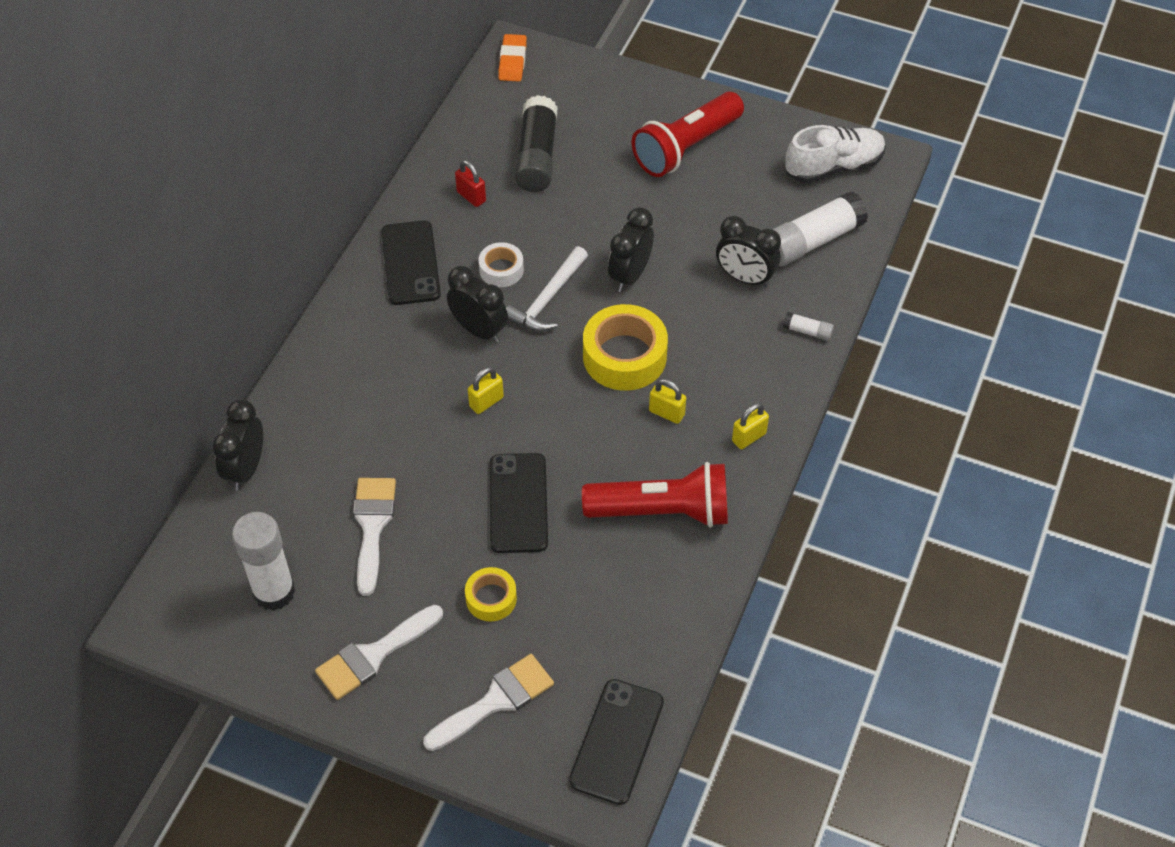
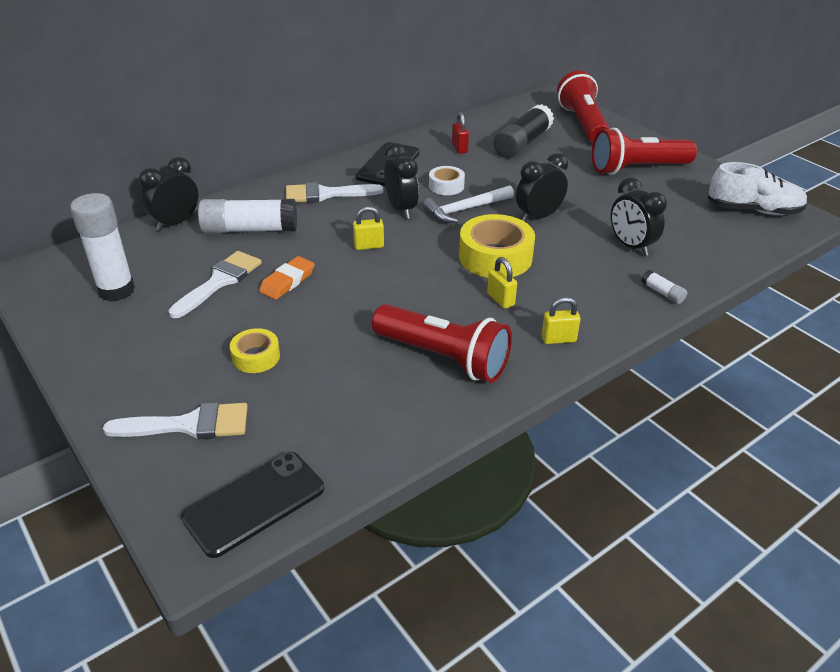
camera: 30 degrees right, 15 degrees down
(373, 655) = (136, 354): white brush -> white brush (326, 194)
(512, 61) = (545, 101): orange eraser -> orange eraser (287, 281)
(518, 503) = (335, 309): black phone -> none
(582, 88) = (582, 123): none -> red flashlight
(812, 241) = (705, 244): white glue stick -> white glue stick (250, 229)

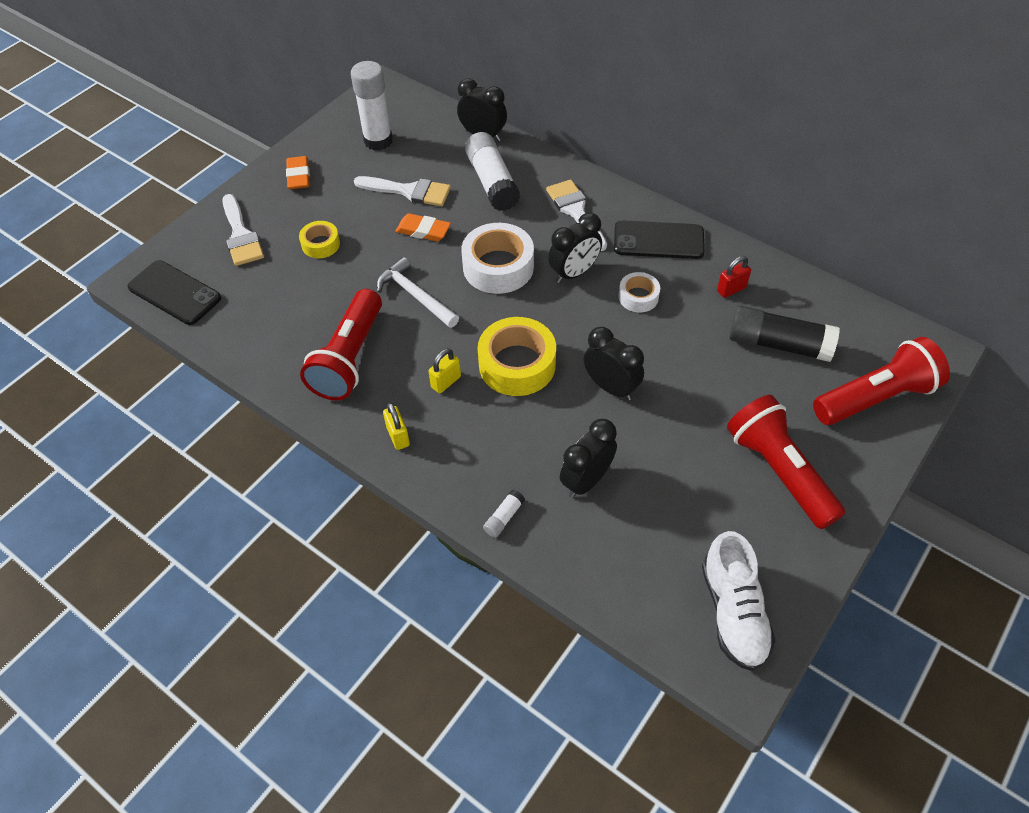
camera: 75 degrees right, 15 degrees up
(120, 360) = (298, 176): none -> orange eraser
(369, 246) = (498, 267): yellow padlock -> white tape
(465, 209) = (597, 323): white hammer -> white hammer (415, 295)

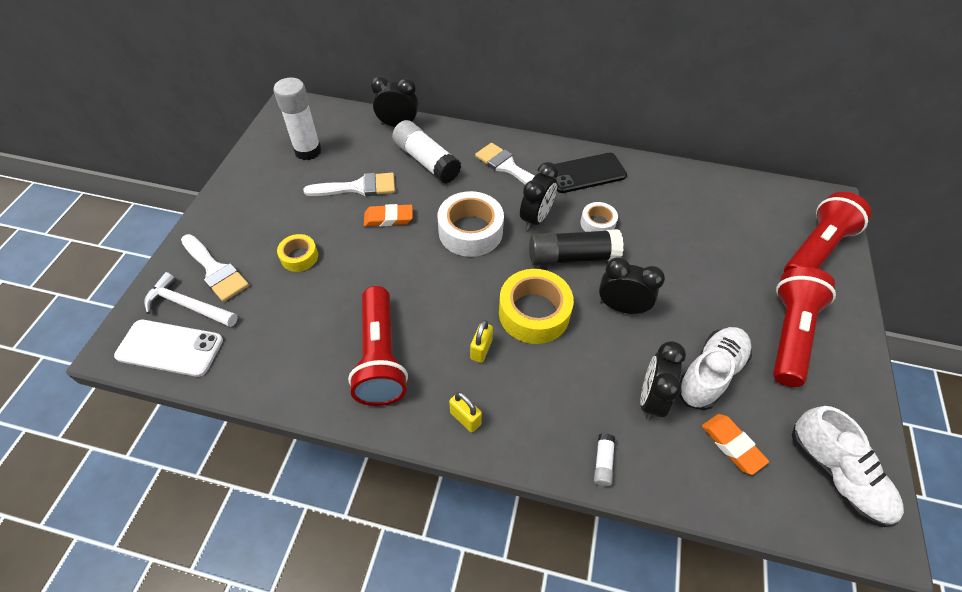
camera: 25 degrees left, 0 degrees up
(174, 293) = (170, 348): black phone -> white phone
(298, 176) = (247, 200): orange eraser -> orange eraser (732, 445)
(415, 295) = (411, 278): white hammer -> white hammer (188, 305)
(663, 479) = (709, 374): none -> white shoe
(731, 289) = (662, 197): red padlock -> none
(778, 344) = (723, 230): black glue stick -> black glue stick (572, 257)
(779, 471) = (789, 334): red flashlight -> red flashlight turned 75 degrees clockwise

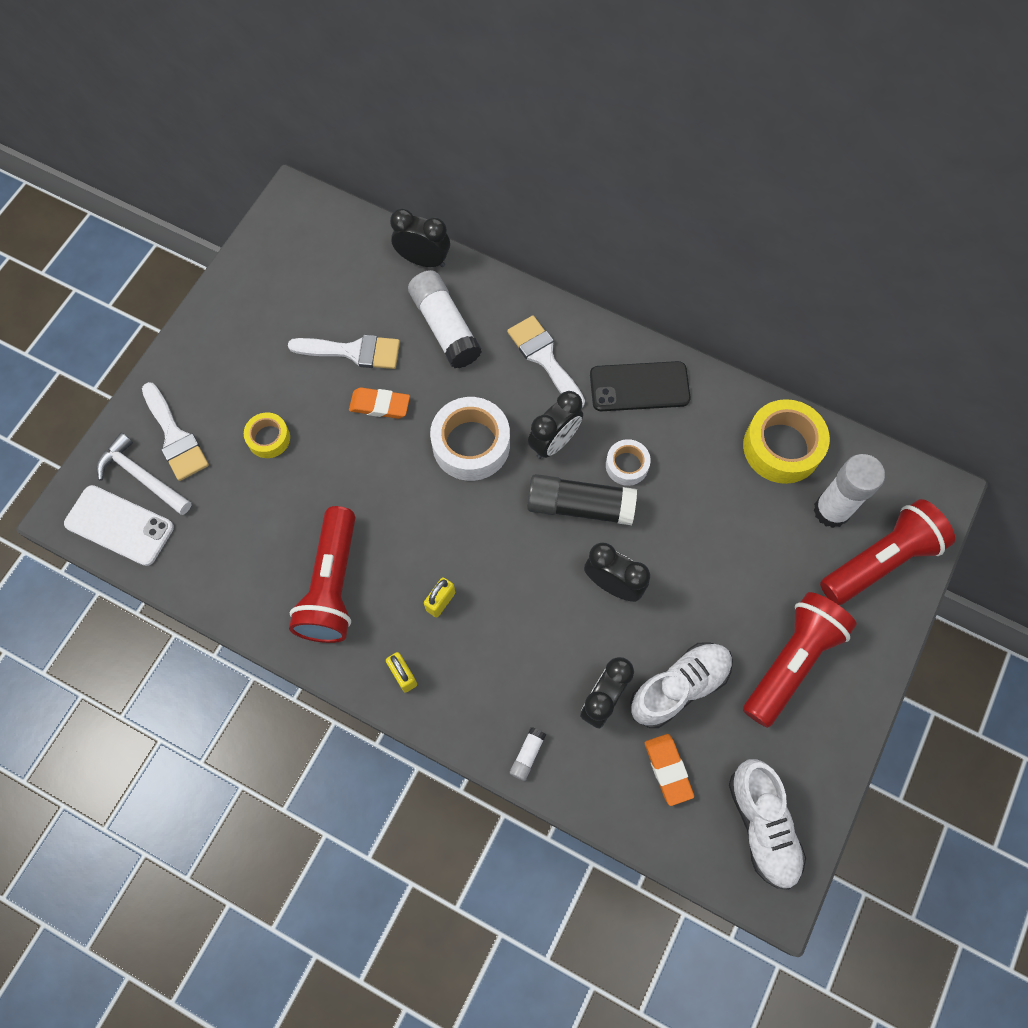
camera: 15 degrees right, 15 degrees up
(308, 151) = (303, 282): white glue stick -> white glue stick (831, 510)
(534, 313) = (511, 569): yellow tape -> yellow tape (782, 447)

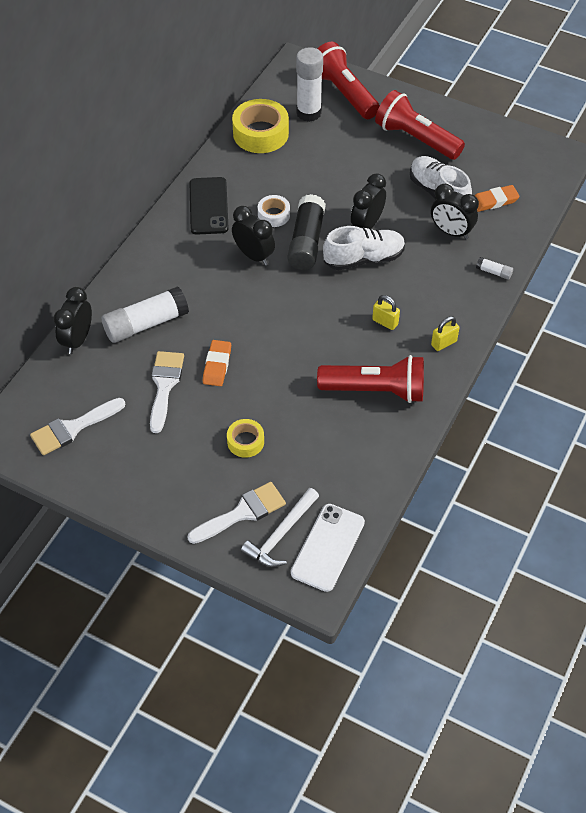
camera: 90 degrees left, 15 degrees down
(471, 444) = (254, 305): white tape -> none
(544, 358) = (180, 261): white brush -> white brush (73, 428)
(762, 825) = (523, 158): white shoe -> white shoe (364, 258)

